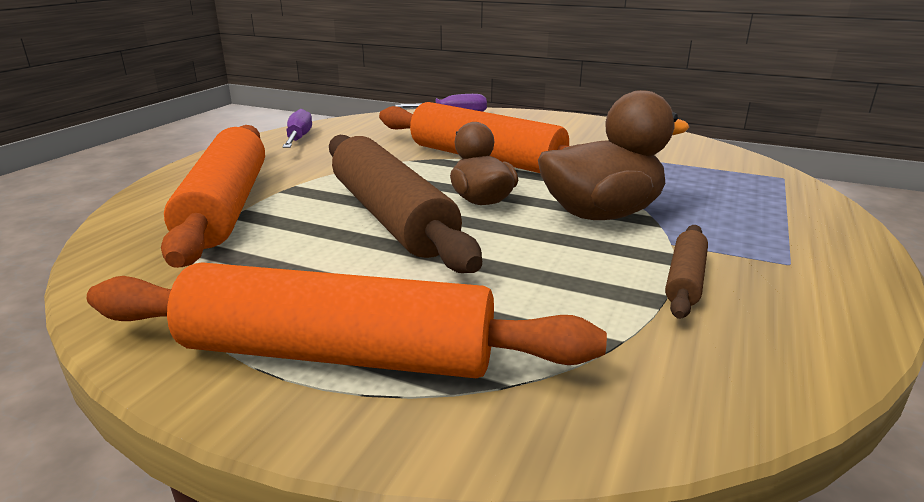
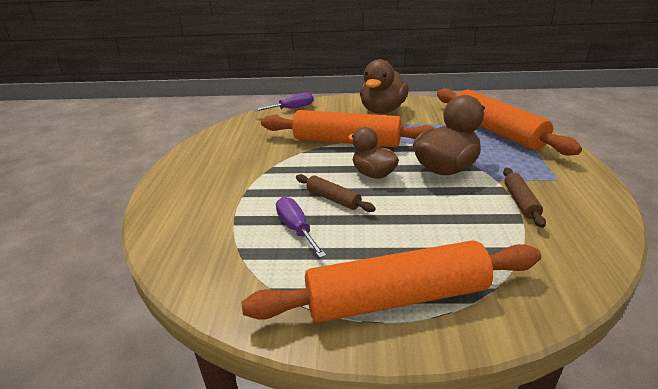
camera: 20 degrees left, 5 degrees up
(226, 206) = (219, 217): orange rolling pin -> orange rolling pin (496, 131)
(299, 138) = (207, 149): purple screwdriver -> purple screwdriver (296, 229)
(391, 217) = (333, 199): brown rolling pin -> brown rolling pin, size x0.45
(578, 134) = (382, 110): none -> brown duck

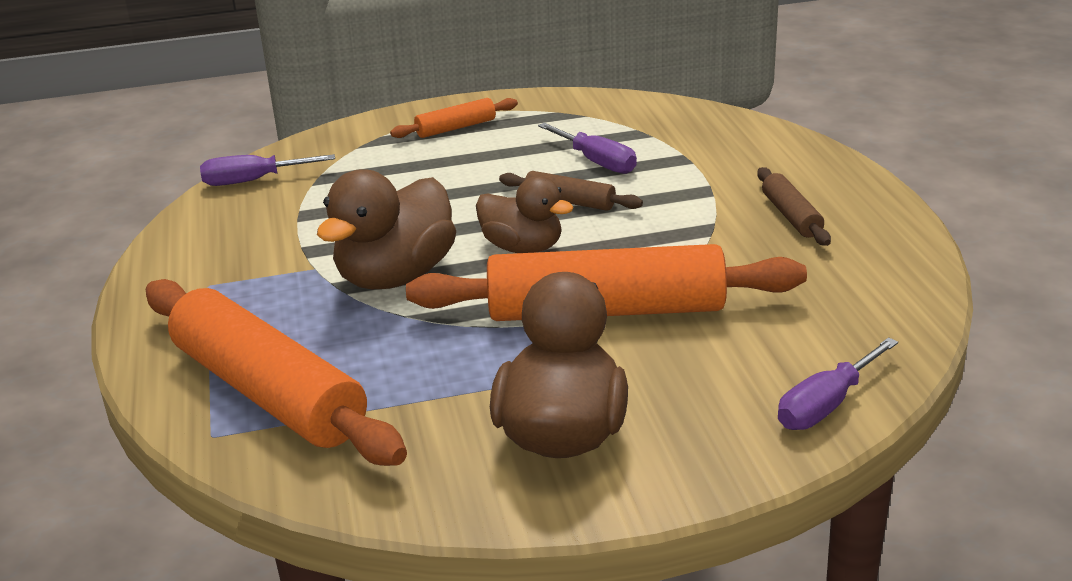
camera: 165 degrees right, 0 degrees up
(397, 298) = (455, 128): orange rolling pin -> orange rolling pin, size x0.45
(520, 202) = (289, 237): brown rolling pin -> brown rolling pin (791, 216)
(580, 262) = (253, 181): none -> purple screwdriver

